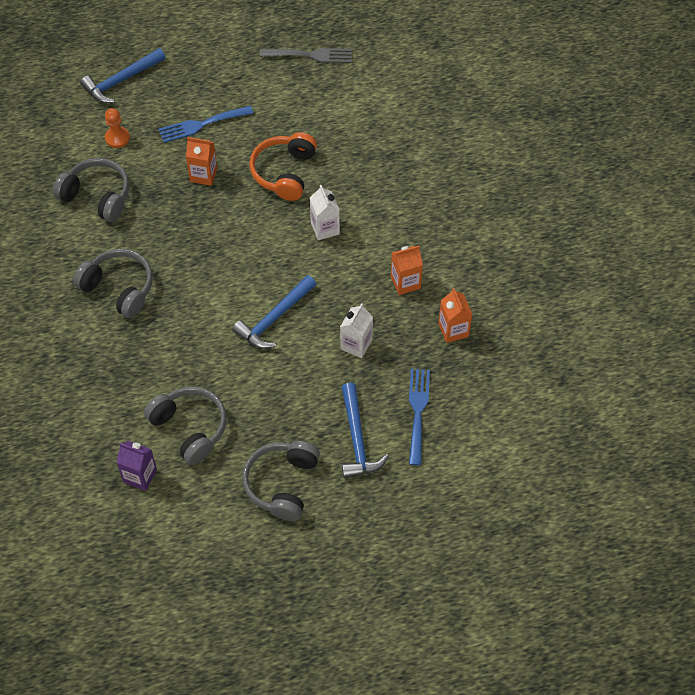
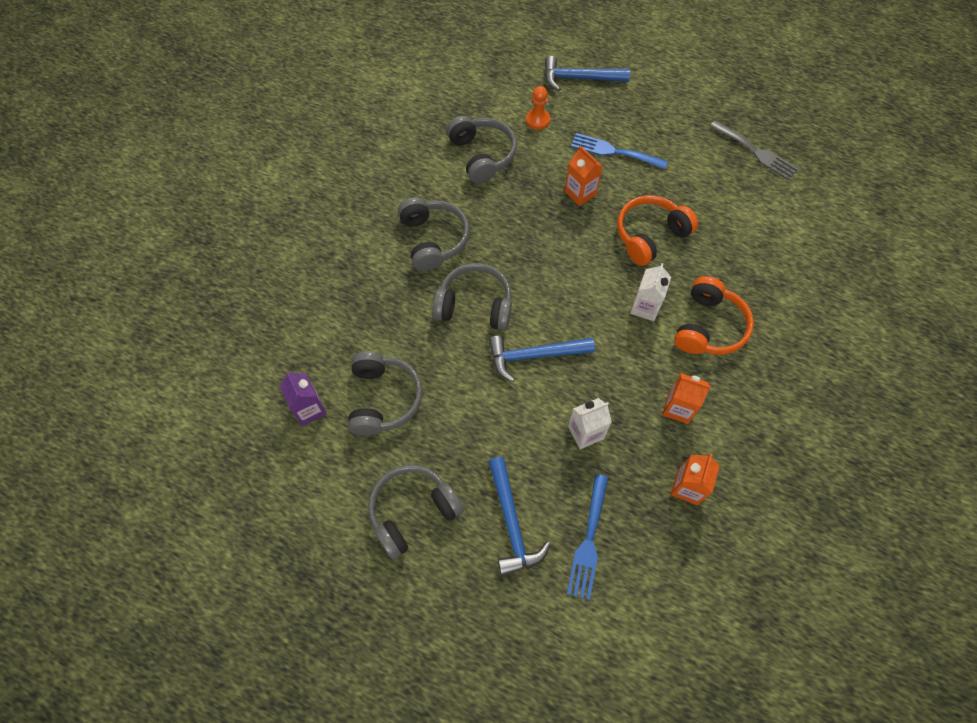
camera: 40 degrees right, 5 degrees up
(197, 314) = (475, 305): none -> grey headphones
(357, 439) = (511, 523): blue hammer -> blue hammer turned 45 degrees counterclockwise
(381, 211) = (708, 327): none -> orange headphones
(417, 411) = (588, 541): blue fork -> blue fork turned 150 degrees clockwise

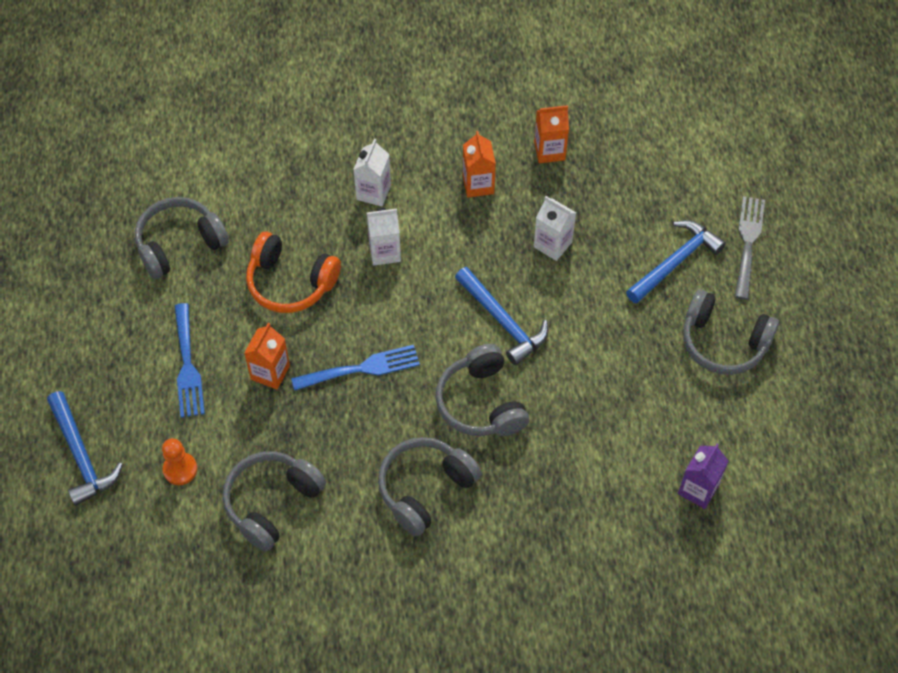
camera: 120 degrees left, 5 degrees down
(383, 399) = (640, 428): grey headphones -> grey headphones (179, 244)
(588, 541) = (648, 200): blue fork -> blue fork (361, 368)
(708, 327) = (373, 192): orange headphones -> white carton
(756, 152) = (112, 229): grey fork -> grey fork (748, 242)

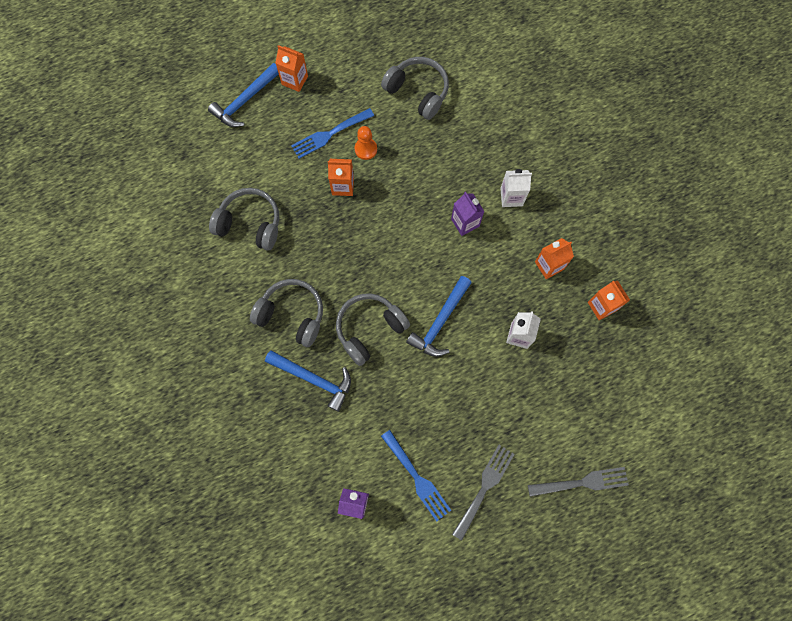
camera: 70 degrees right, 15 degrees up
(84, 383) = (294, 80): none -> orange carton
(180, 469) = (255, 160): orange pawn -> orange pawn (366, 149)
(290, 283) = (415, 171): orange headphones -> none
(361, 368) = (367, 242): blue fork -> blue fork (417, 478)
(385, 252) = (465, 222): white carton -> purple carton
(675, 262) = (541, 431): blue hammer -> blue hammer (314, 379)
(723, 342) = (484, 487): grey headphones -> grey fork

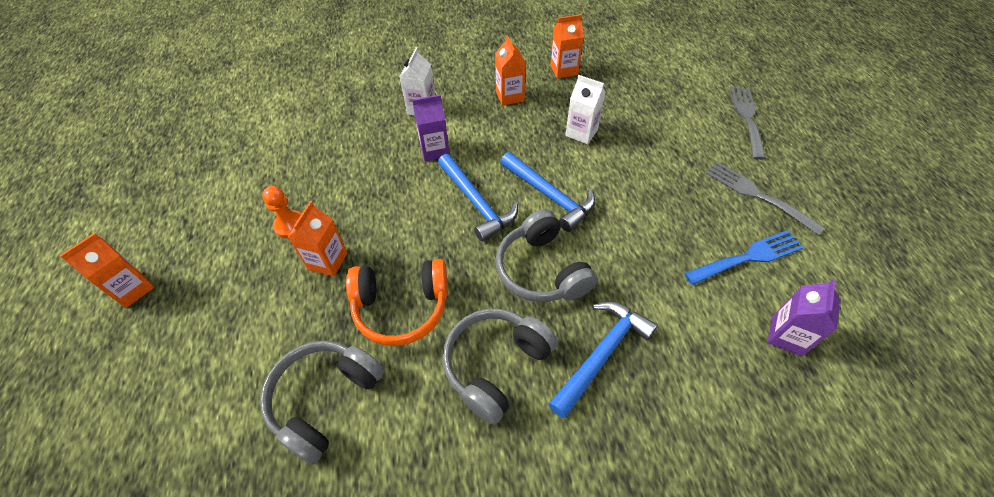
camera: 75 degrees left, 20 degrees down
(245, 101) = (113, 367): blue hammer -> blue hammer (476, 203)
(319, 245) = (401, 307): none -> orange headphones
(329, 134) = (244, 262): blue fork -> none
(418, 92) = (248, 159): grey headphones -> none

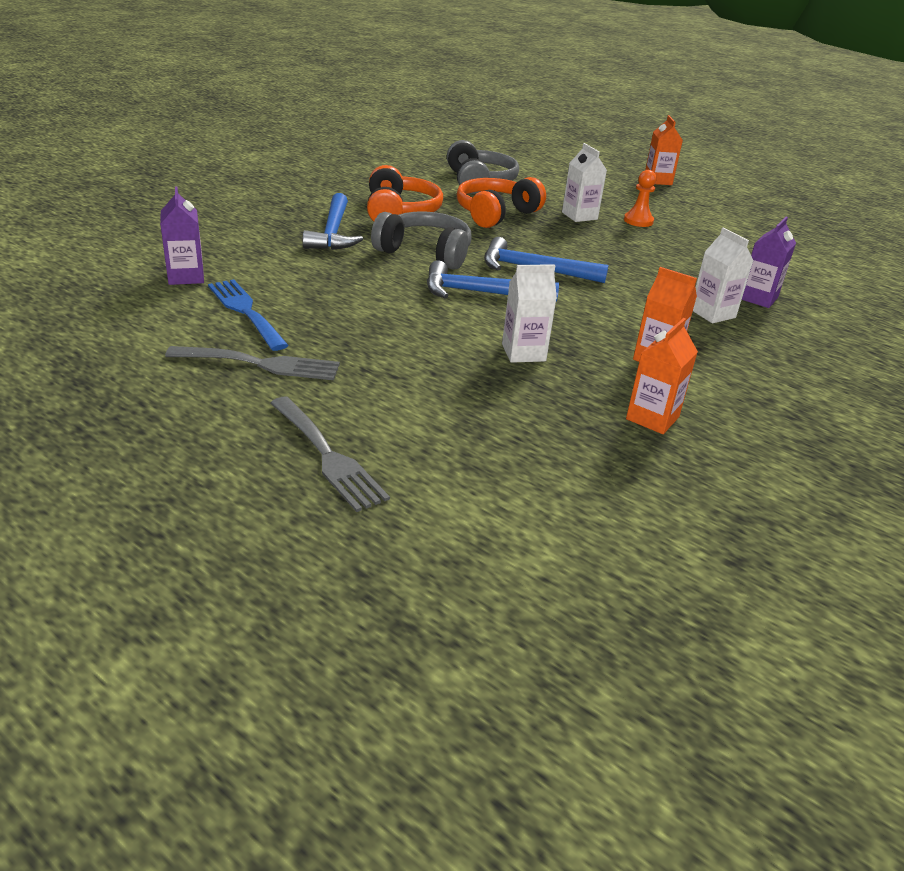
camera: 135 degrees right, 20 degrees down
(327, 261) = (579, 216): orange carton -> white carton
(434, 150) = (633, 288): purple carton -> purple carton (758, 298)
(496, 365) = (400, 212): grey headphones -> orange headphones
(748, 257) = (245, 311): blue fork -> blue fork turned 120 degrees clockwise

